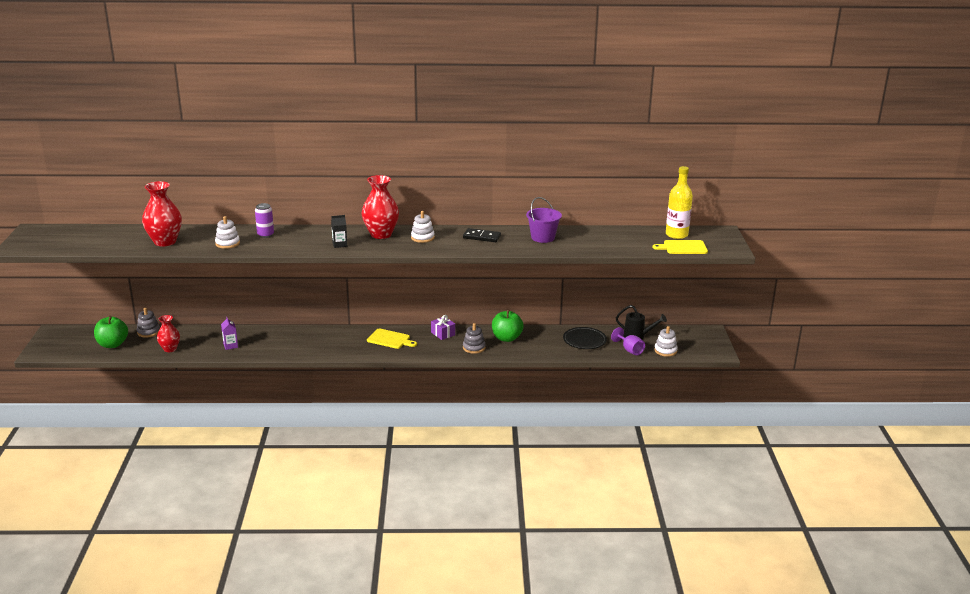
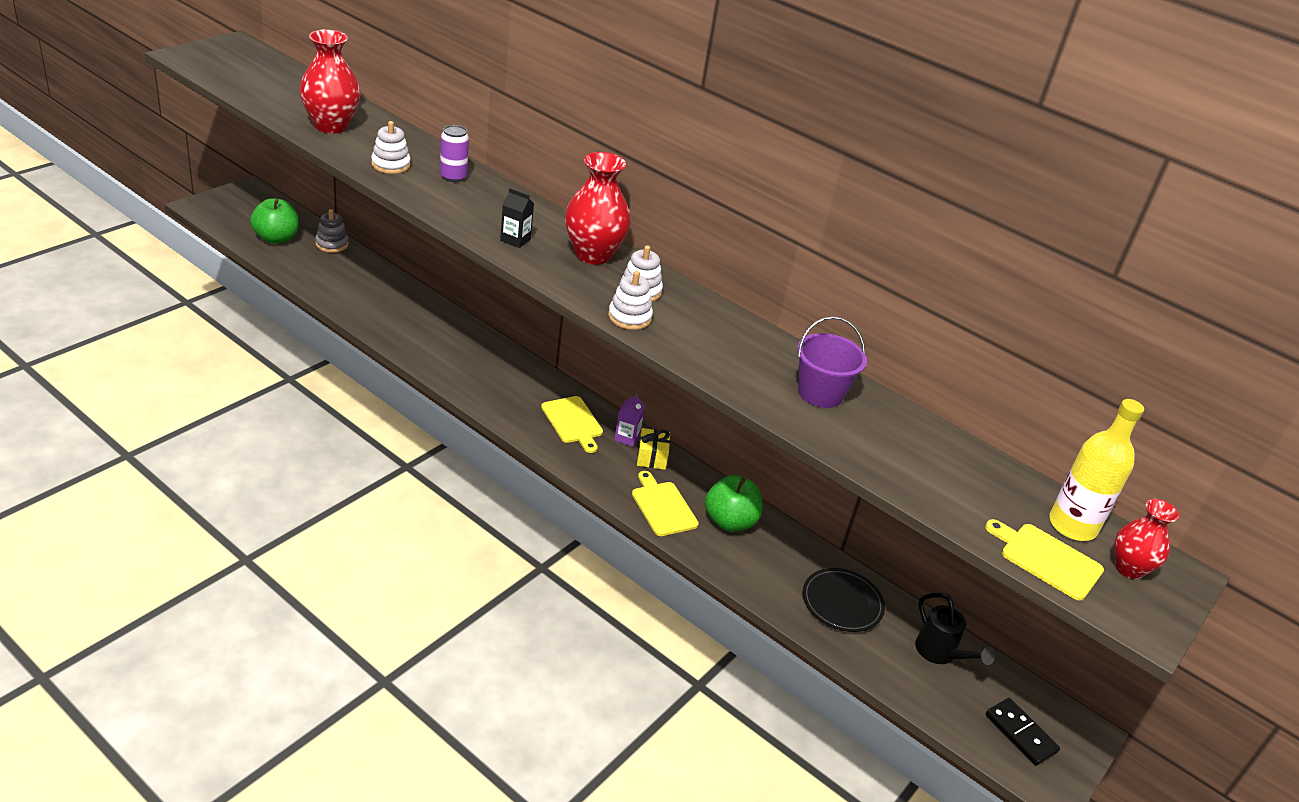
camera: 35 degrees right, 10 degrees up
(170, 349) = (319, 279): red vase -> red vase (1129, 568)
(230, 345) = (384, 313): purple carton -> purple carton (627, 438)
(443, 334) = (652, 457): purple gift -> yellow gift
(474, 348) = (663, 506): grey stacking toy -> yellow cutting board
(482, 237) = (726, 338): black domino -> black domino (1020, 733)
(630, 350) = (894, 670): purple goblet -> none
(665, 351) = (955, 713): white stacking toy -> white stacking toy (629, 317)

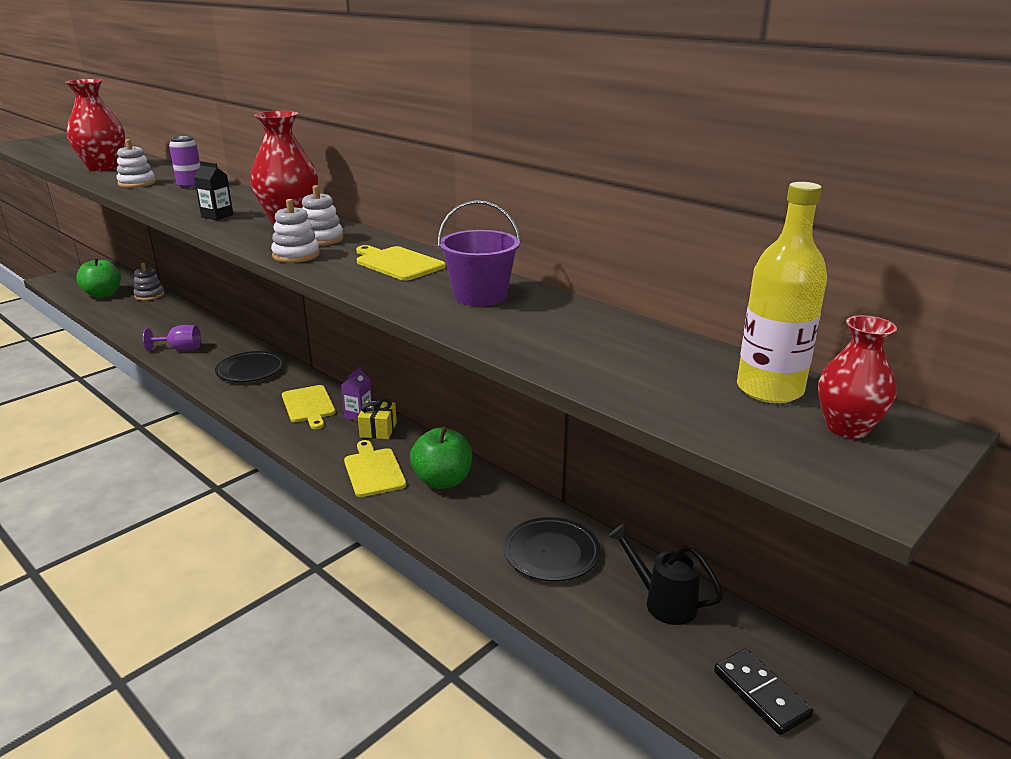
camera: 10 degrees right, 10 degrees down
(406, 333) = (180, 349): none -> purple goblet
(494, 369) = (250, 370): none -> black plate
(940, 653) = (663, 602): black watering can -> black watering can turned 150 degrees clockwise
(1047, 559) = (727, 423): yellow cutting board -> yellow cutting board (397, 263)

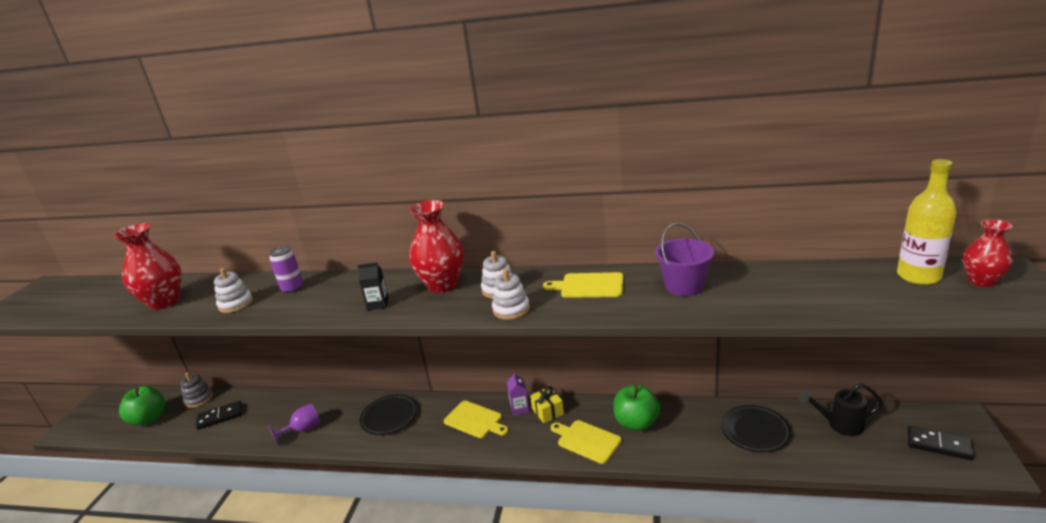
camera: 30 degrees left, 0 degrees up
(144, 314) = (220, 416): none -> black domino

